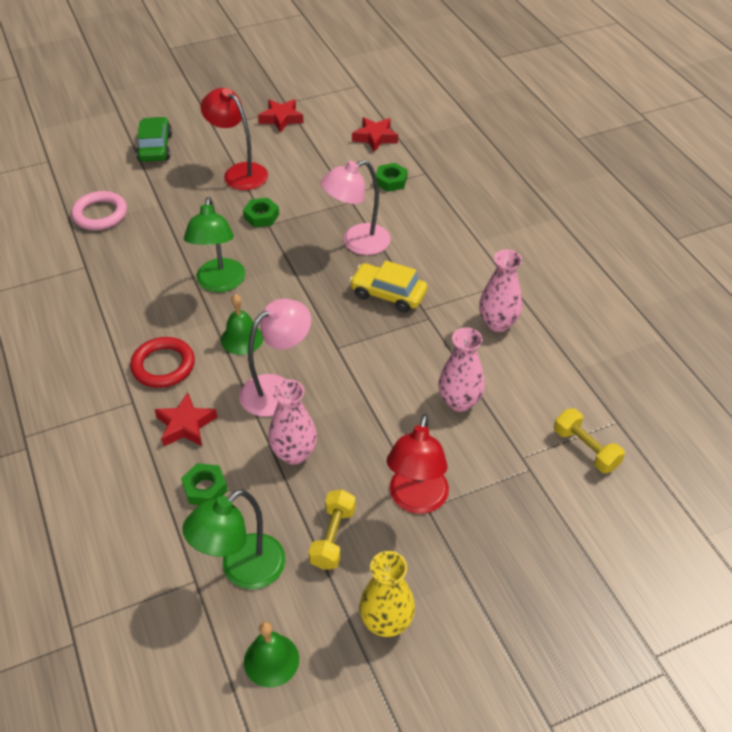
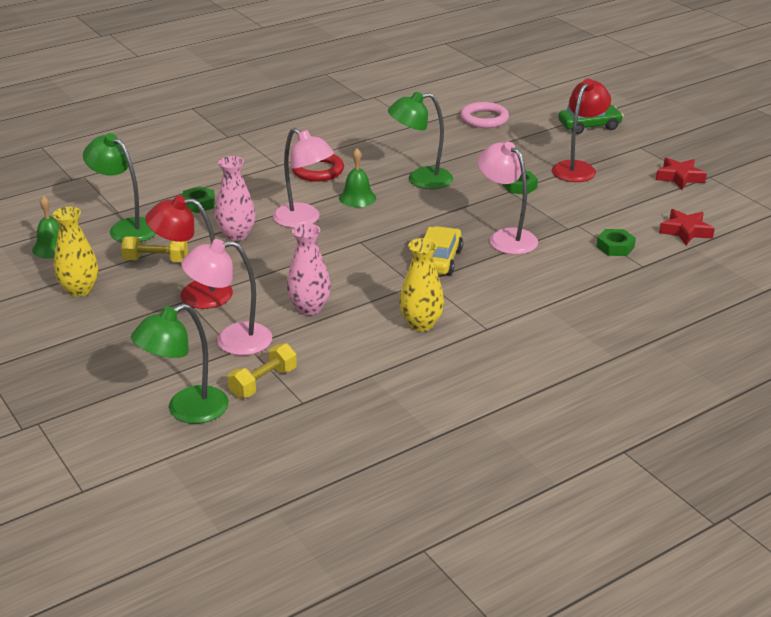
camera: 80 degrees right, 15 degrees down
(186, 425) = (258, 188): red star -> none
(497, 323) = (421, 324): pink vase -> yellow vase
(511, 470) = (232, 341): none -> pink lamp
(631, 515) = (186, 410): none -> green lamp

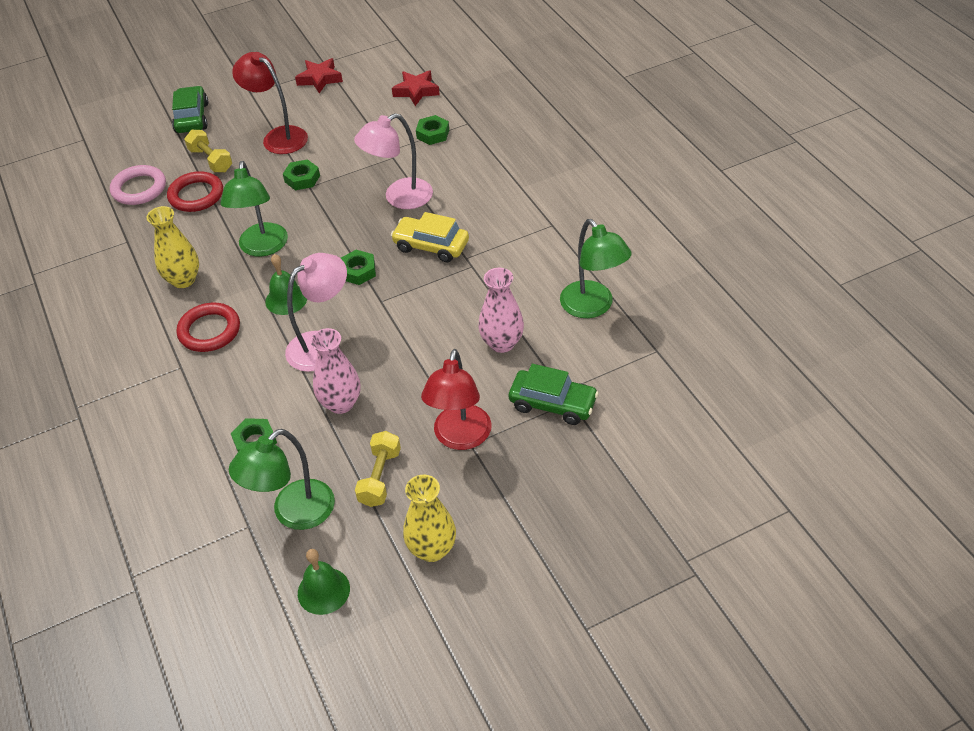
camera: 80 degrees left, 15 degrees up
(186, 410) = (667, 436): green lamp -> green lamp (593, 307)
(232, 341) = (553, 404): pink lamp -> green car
(263, 382) = (625, 378): yellow dumbbell -> yellow dumbbell (211, 160)
(397, 227) = (358, 271): none -> green nut
(421, 324) = (540, 266): yellow vase -> yellow vase (183, 280)
(482, 143) = (196, 195): none -> red ring

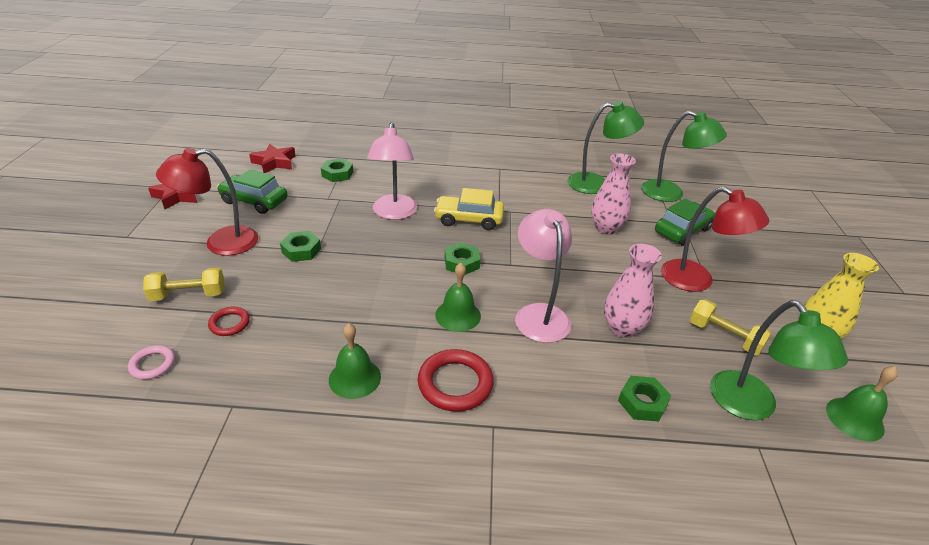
camera: 65 degrees left, 10 degrees down
(139, 188) = (152, 364): pink ring -> pink ring, size x0.57
(183, 280) = (354, 378): yellow vase -> green bell
(192, 118) = (97, 285): green car -> green car (254, 201)
(196, 195) = (229, 323): red ring -> red ring, size x0.57
(262, 248) = (368, 305): green lamp -> green lamp (671, 194)
(431, 246) = (469, 219): yellow car -> yellow car turned 45 degrees clockwise

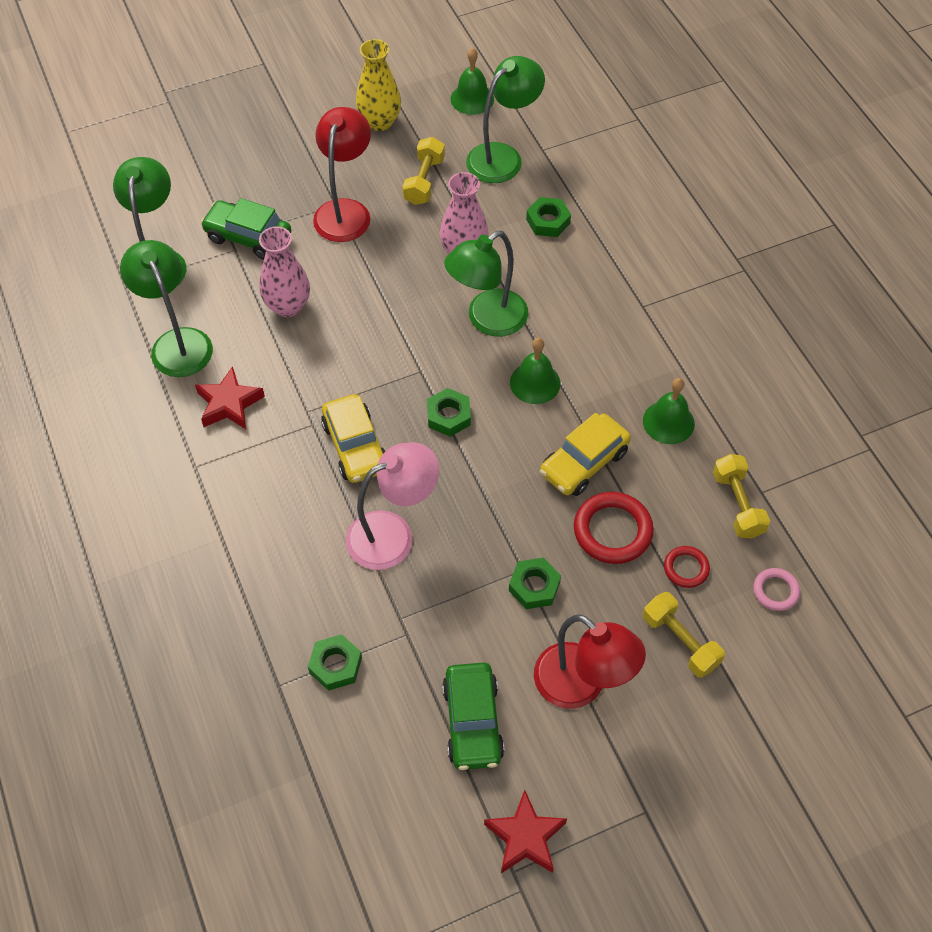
camera: 115 degrees left, 20 degrees up
(240, 382) = (737, 504): none -> yellow dumbbell
(274, 162) = (355, 780): red star -> red star (229, 404)
(365, 310) = (584, 462): none -> yellow car
(455, 383) = (620, 348): red ring -> red ring (612, 531)
(539, 314) = (487, 320): pink lamp -> green lamp

